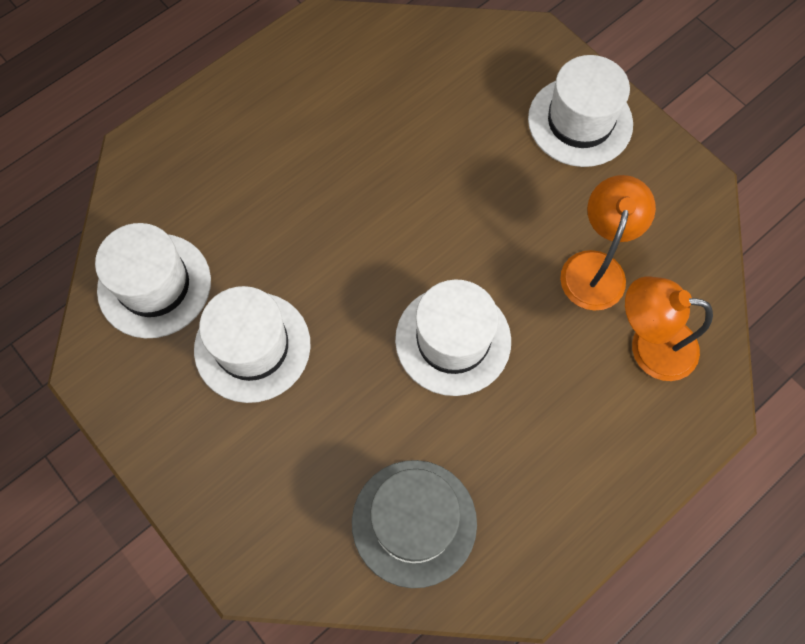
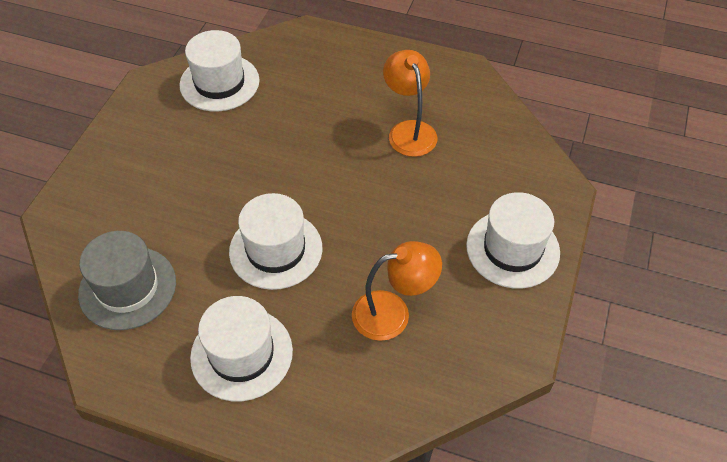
camera: 60 degrees right, 15 degrees down
(252, 346) = (206, 147): white hat -> white hat (241, 354)
(649, 346) = (348, 378): orange lamp -> orange lamp (409, 130)

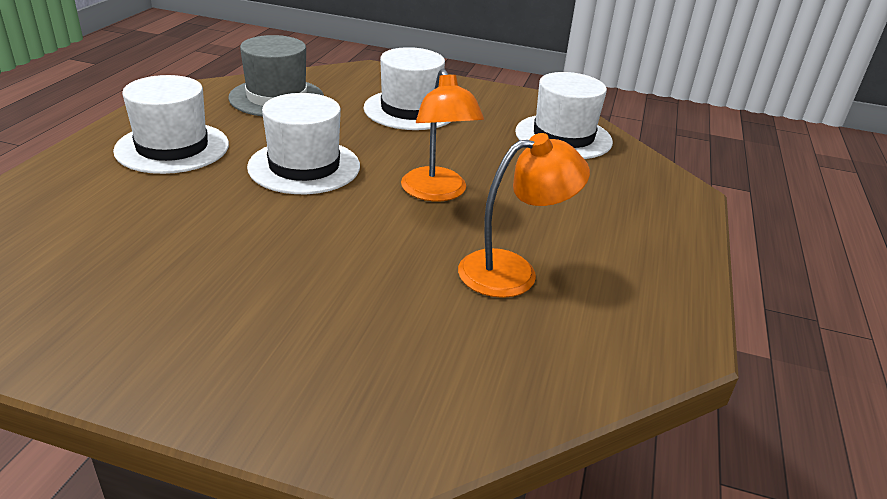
camera: 85 degrees right, 20 degrees down
(393, 313) = (180, 241): orange lamp -> orange lamp (437, 193)
(512, 249) = (255, 365): white hat -> white hat (410, 110)

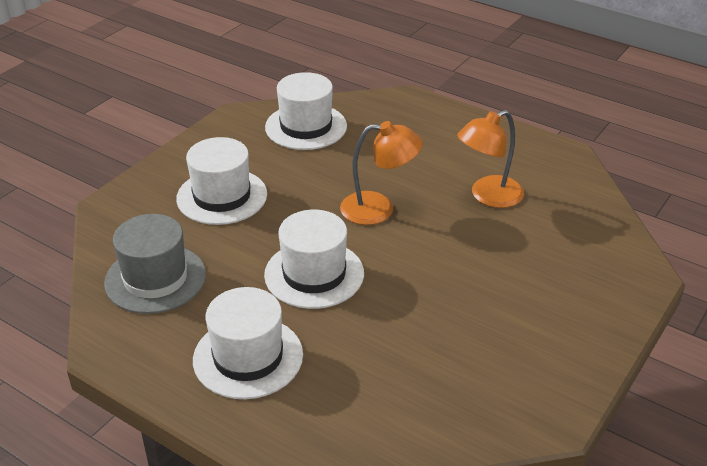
camera: 70 degrees left, 5 degrees up
(513, 271) = (488, 196): orange lamp -> orange lamp turned 120 degrees counterclockwise

